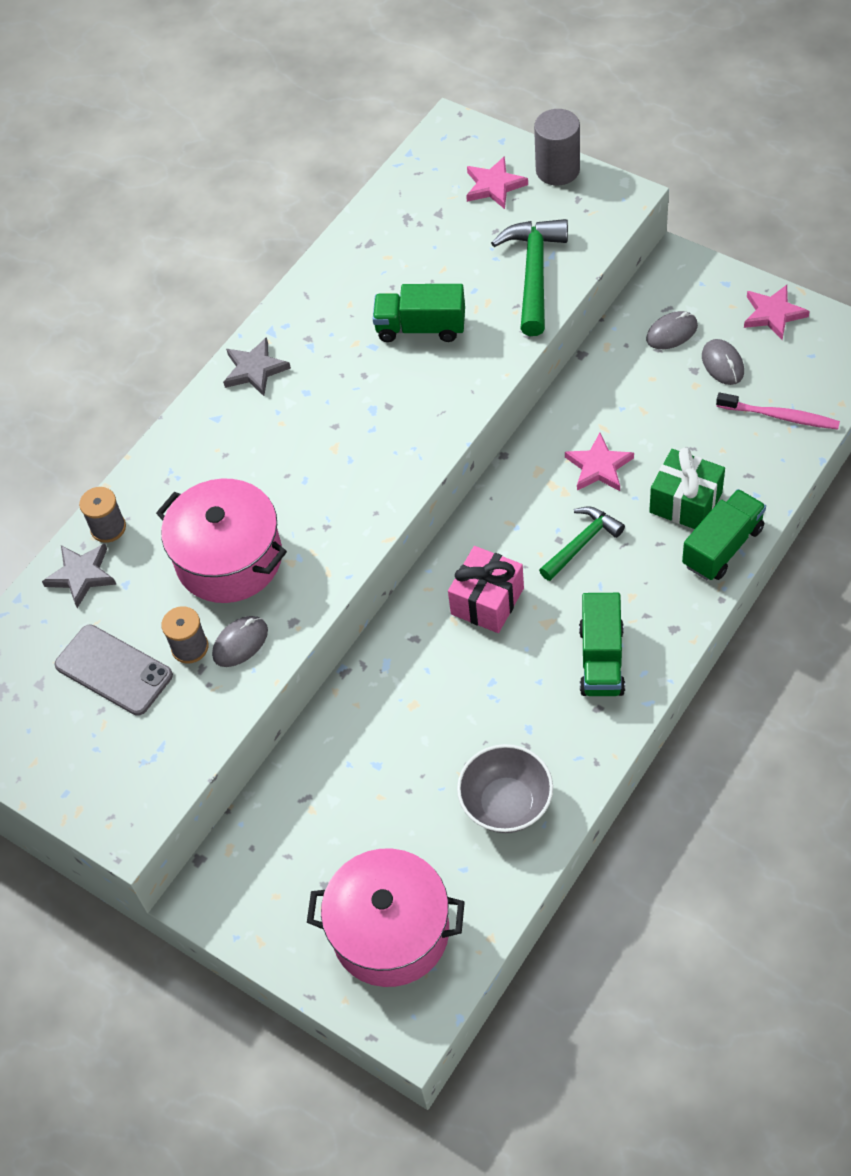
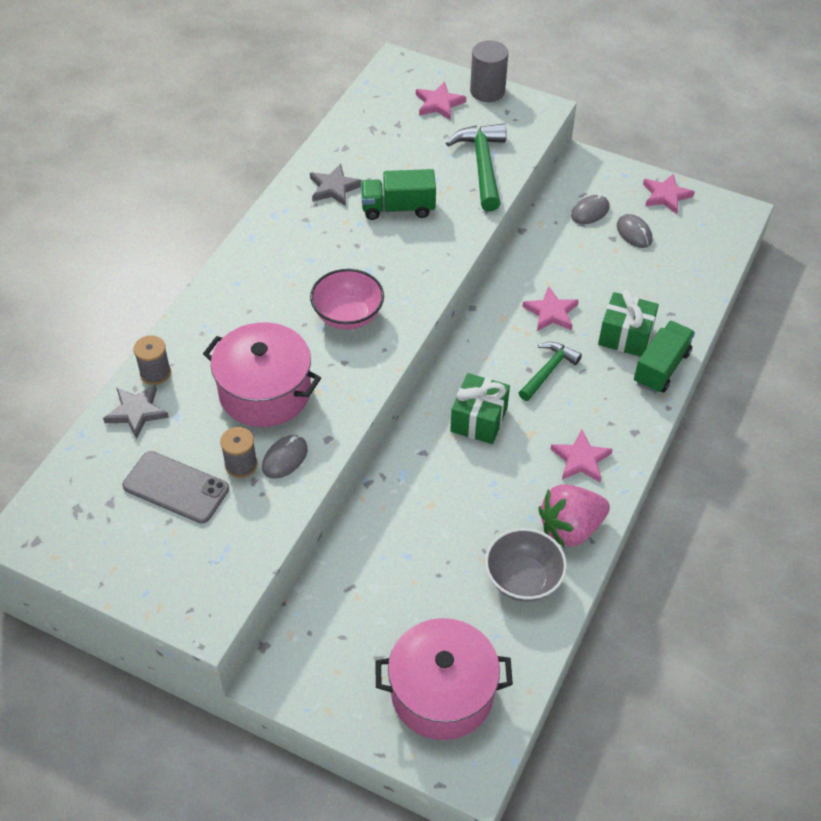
camera: 15 degrees left, 5 degrees down
(255, 369) = (264, 244): grey star -> grey star (334, 188)
(339, 467) = (348, 315): none -> pink bowl
(487, 601) = (479, 420): pink gift -> green gift
(573, 745) = (570, 528): none -> pink strawberry
(601, 659) = (581, 459): green truck -> pink star
(779, 416) = (686, 269): pink toothbrush -> none

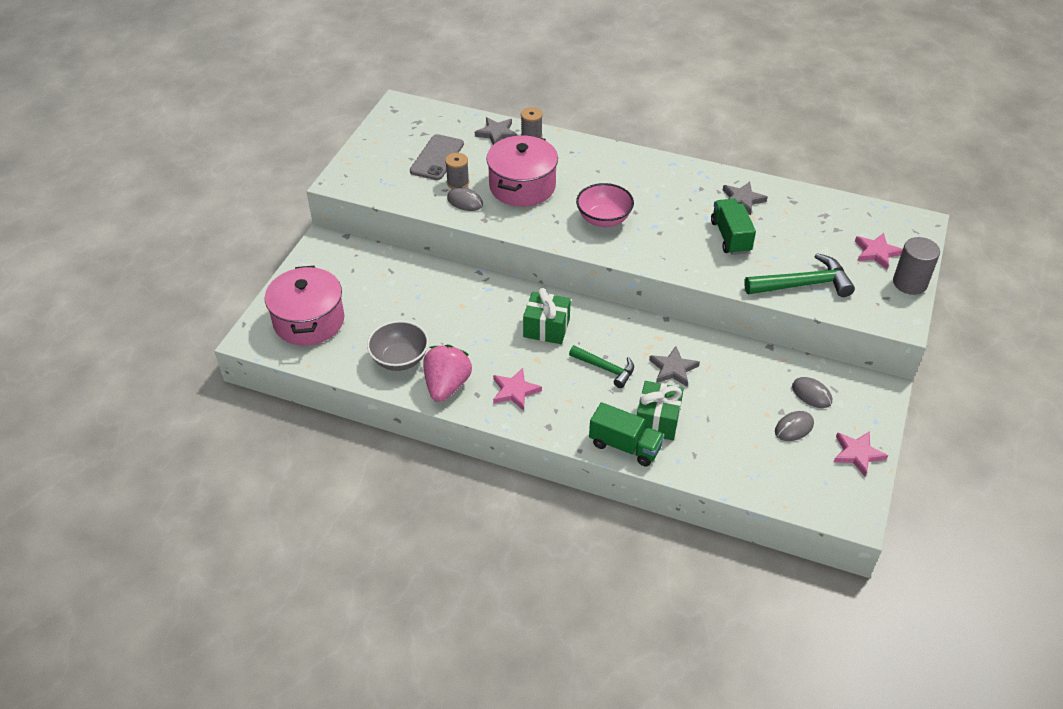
camera: 85 degrees right, 5 degrees down
(551, 312) = (673, 369): pink star -> grey star
(570, 528) = (447, 386): pink strawberry -> pink strawberry turned 45 degrees clockwise

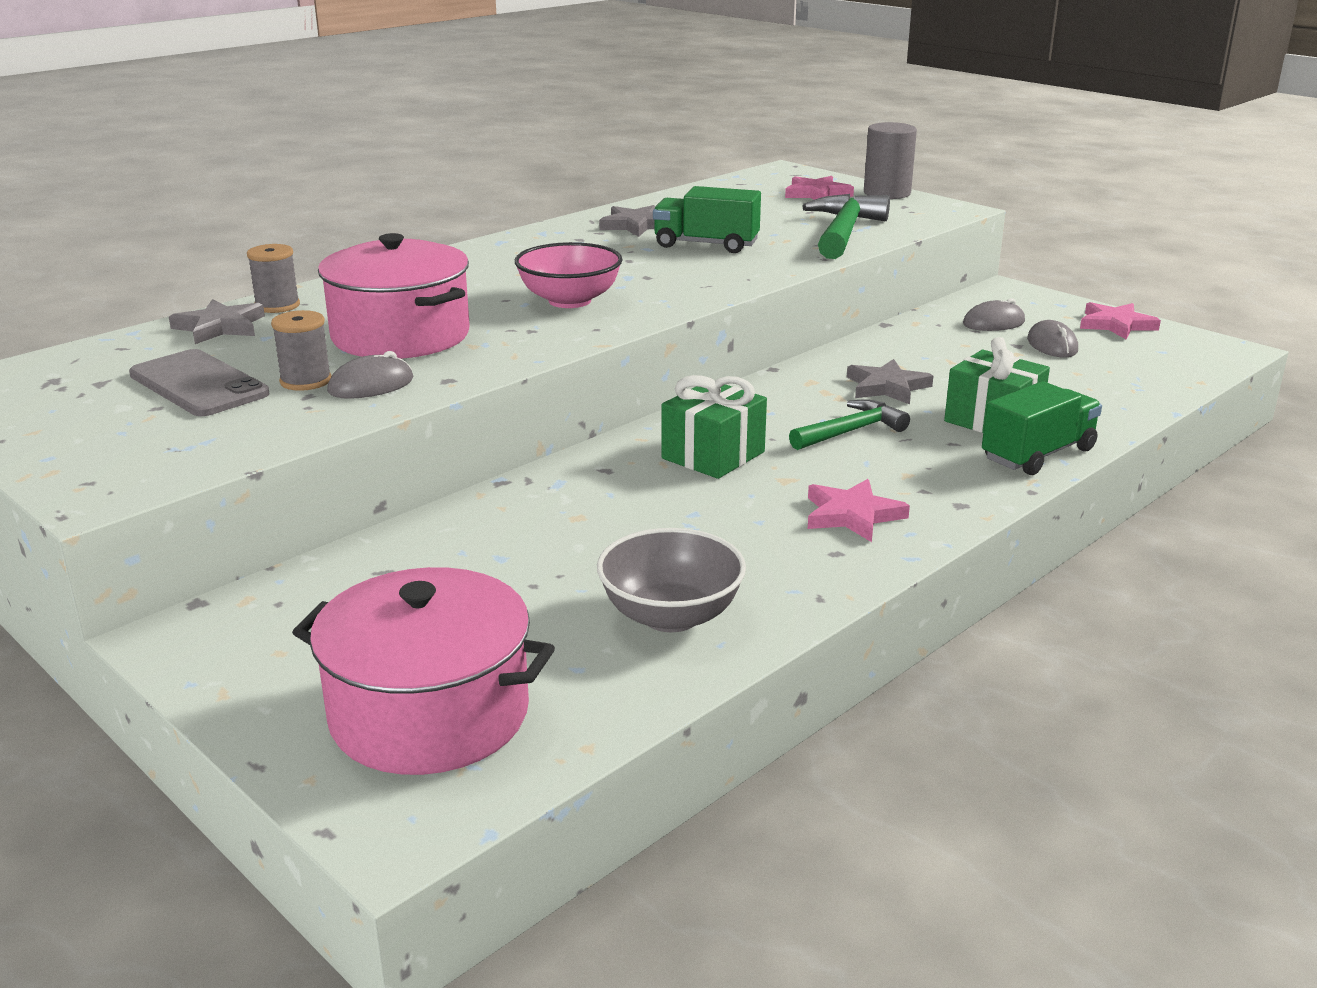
camera: 65 degrees left, 20 degrees down
(447, 386) = (790, 578): pink strawberry -> none

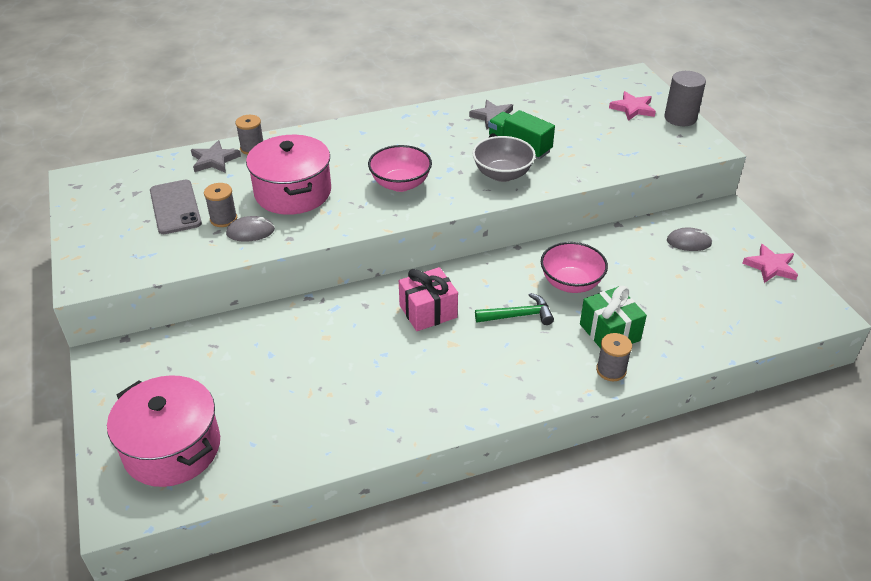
camera: 25 degrees right, 15 degrees up
(671, 616) = (318, 425): grey bowl -> grey bowl (502, 174)
(713, 455) = (428, 311): green gift -> pink gift
(844, 232) = (615, 155): green hammer -> none
(852, 515) = (464, 384): pink star -> none
(887, 387) = (571, 283): grey star -> pink bowl
(1038, 454) = (611, 370): green truck -> grey spool
(1052, 345) = (708, 274): grey mouse -> none

